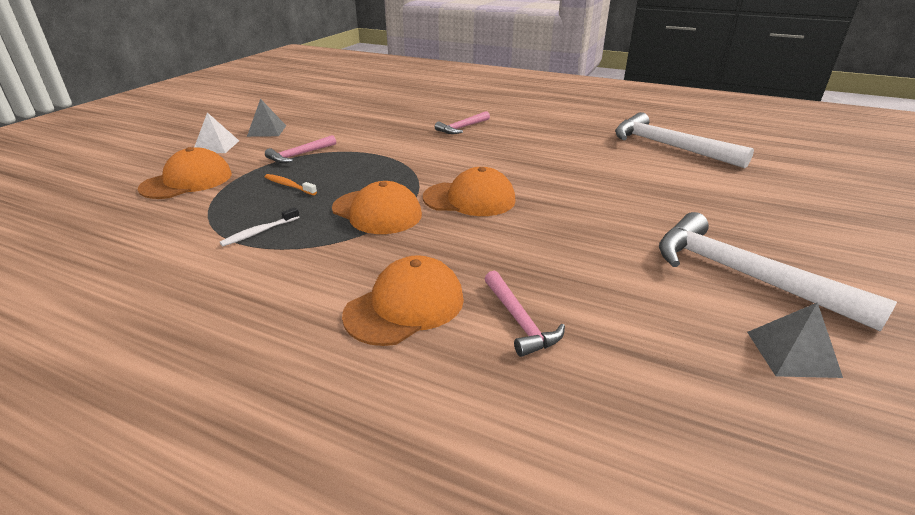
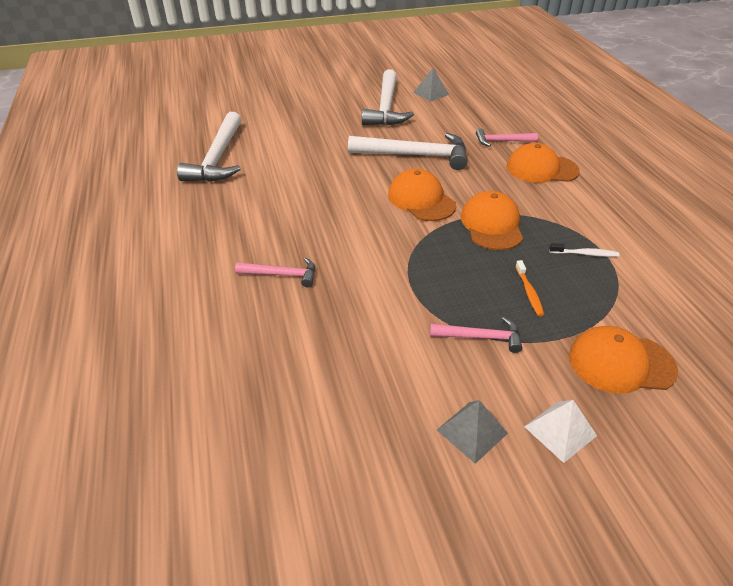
camera: 130 degrees left, 10 degrees up
(519, 321) = (501, 141): pink hammer -> pink hammer turned 120 degrees counterclockwise
(561, 233) = (415, 155): none -> white hammer

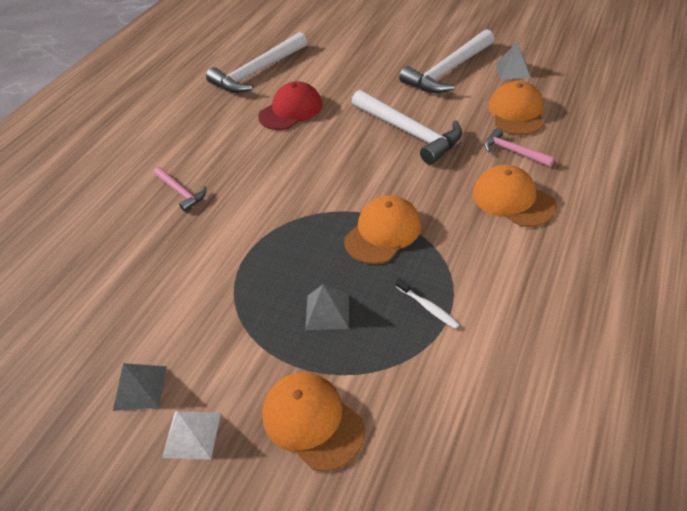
camera: 45 degrees right, 5 degrees up
(295, 175) = (291, 110): none -> red cap
(421, 200) = (356, 178): orange cap -> orange cap (516, 112)
(481, 337) = (240, 324): pink hammer -> none
(529, 292) = (327, 311): orange toothbrush -> grey pyramid

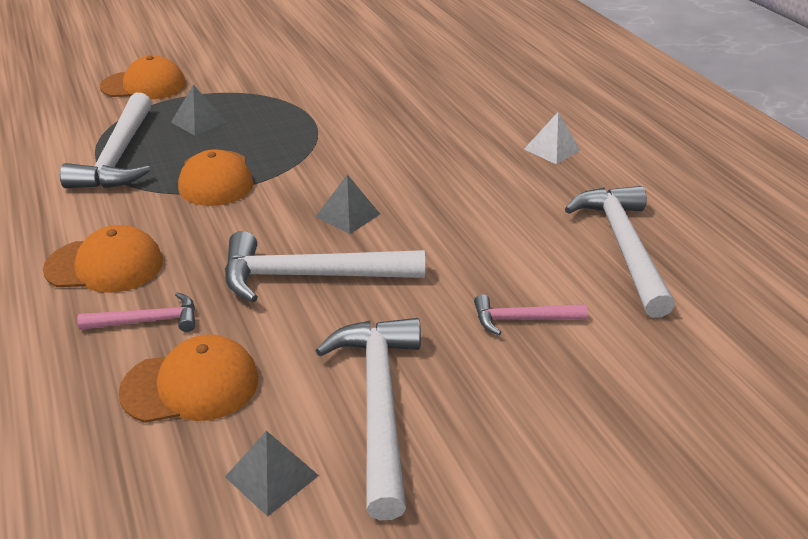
camera: 125 degrees right, 10 degrees down
(140, 388) = (271, 54): grey pyramid -> grey pyramid (348, 215)
(181, 192) = (442, 121): pink hammer -> pink hammer (522, 319)
(192, 434) = (211, 56): white pyramid -> white pyramid (552, 149)
(291, 110) = (488, 227): red cap -> none
(428, 307) = (118, 156): white toothbrush -> white hammer
(516, 112) = (191, 385): orange cap -> orange cap turned 60 degrees counterclockwise

